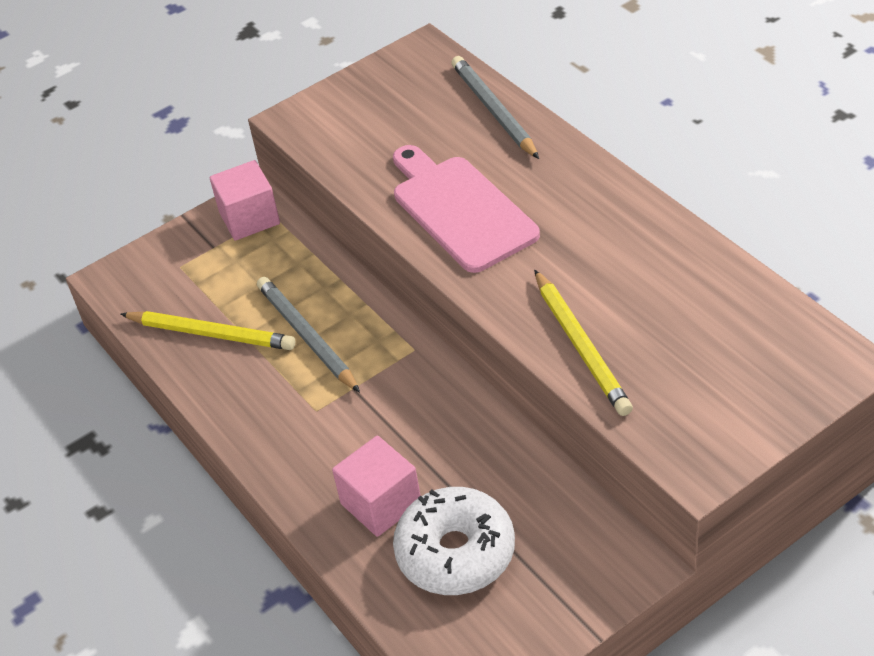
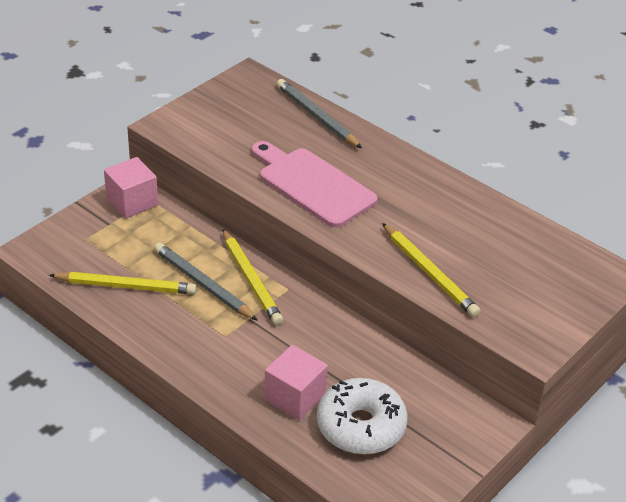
camera: 20 degrees left, 5 degrees down
(369, 334) = (251, 280): none -> yellow pencil

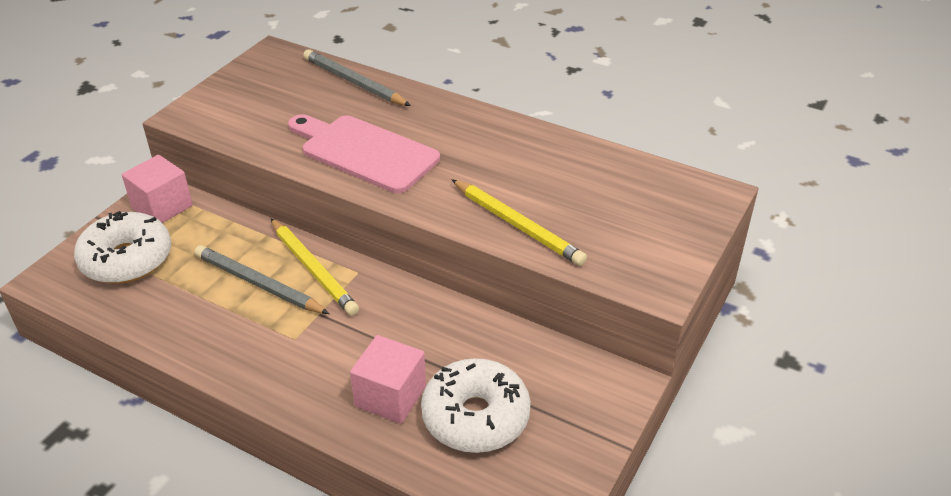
camera: 10 degrees left, 0 degrees up
(97, 244) = (127, 259): none -> white donut
(126, 286) = (167, 302): yellow pencil -> none

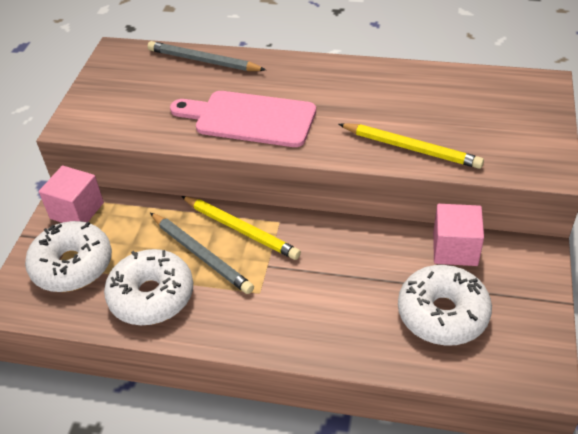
camera: 15 degrees left, 5 degrees up
(185, 311) = (151, 296): none -> white donut
(258, 284) = (201, 255): grey pencil -> grey pencil turned 150 degrees counterclockwise
(390, 396) = (366, 317): pink cube -> pink cube (455, 249)

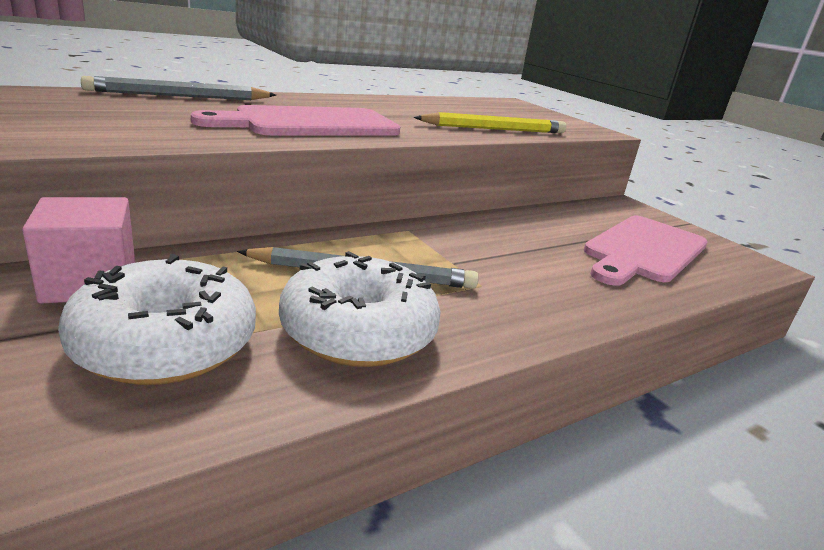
camera: 50 degrees left, 20 degrees down
(241, 229) = (377, 244): yellow pencil -> none
(442, 314) = (643, 250): white donut -> pink cutting board
(455, 249) = (577, 213): pink cube -> none

